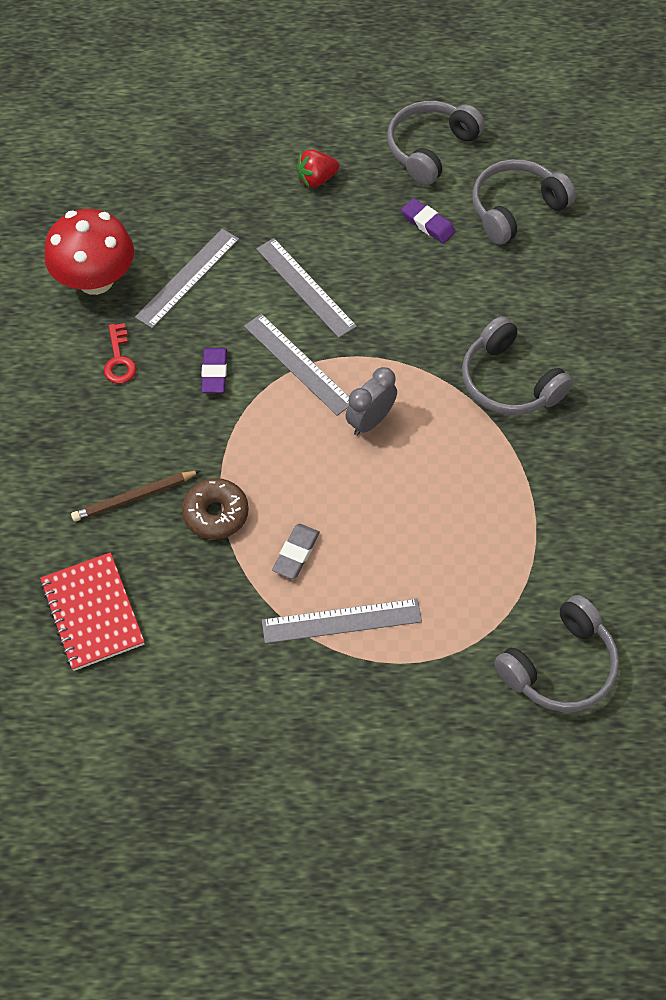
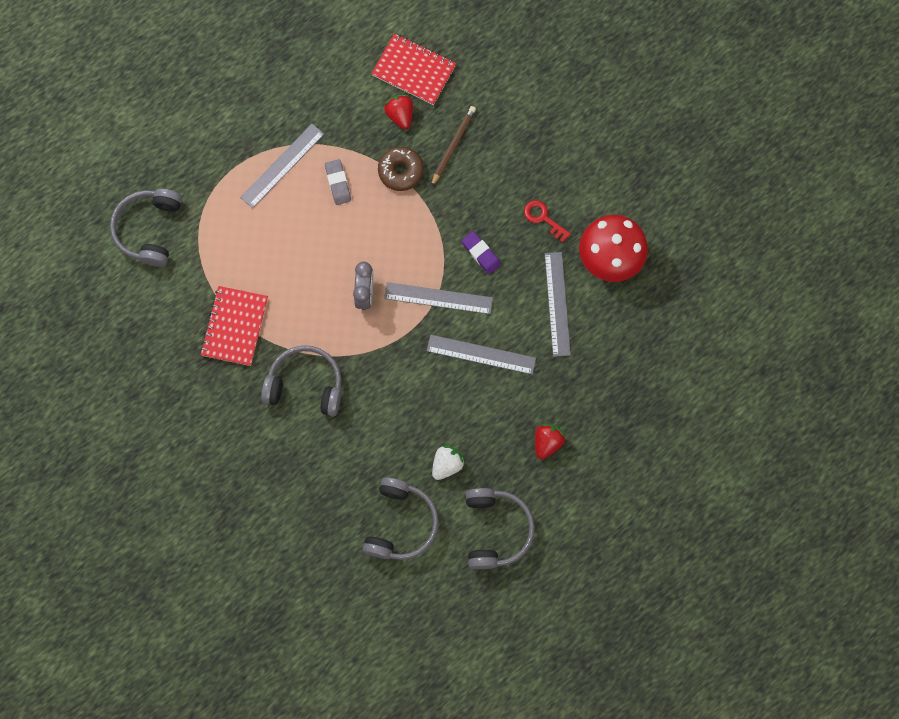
camera: 140 degrees right, 15 degrees up
(157, 574) = (400, 115): none -> red strawberry
(428, 224) = (447, 464): purple eraser -> white strawberry
(540, 489) = (234, 326): none -> red notebook

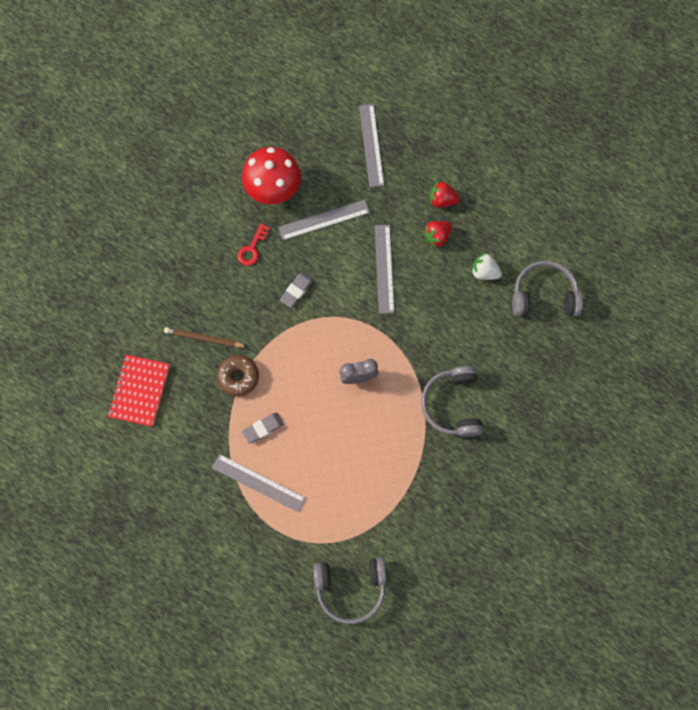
camera: 105 degrees left, 0 degrees up
(234, 326) = (419, 481): red notebook -> none
(400, 115) = (186, 391): red strawberry -> red strawberry (437, 236)
(438, 298) = (345, 315): grey ruler -> grey ruler (371, 145)
(481, 253) = (296, 291): purple eraser -> grey eraser
(495, 530) = (524, 221): grey headphones -> none

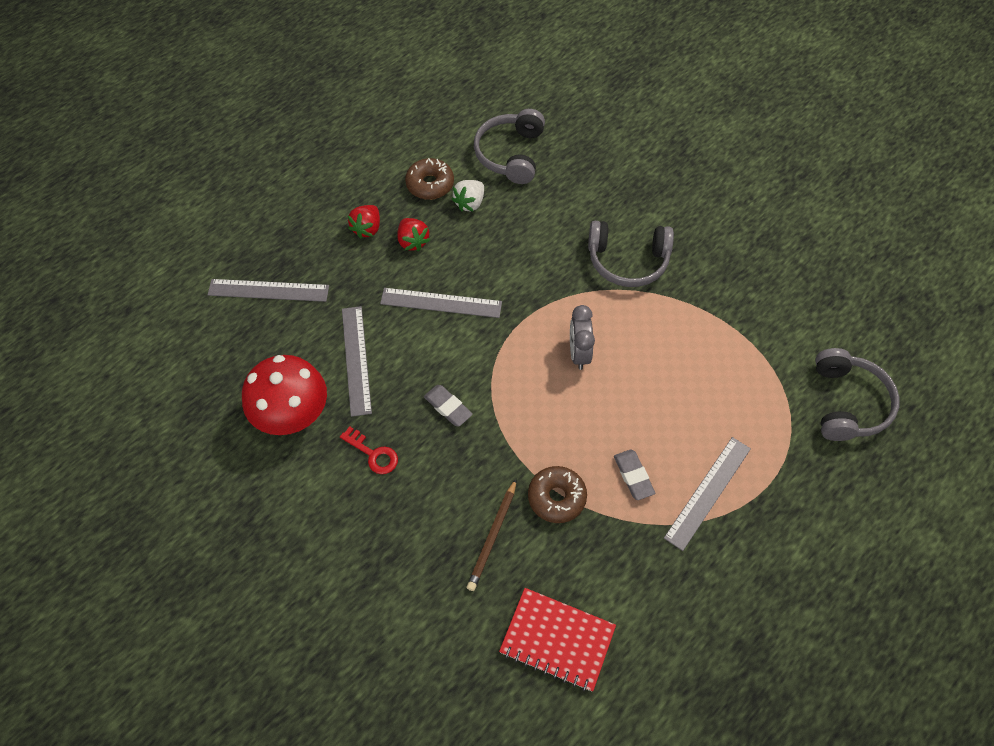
camera: 80 degrees left, 15 degrees down
(496, 237) = (430, 184): none -> brown donut

